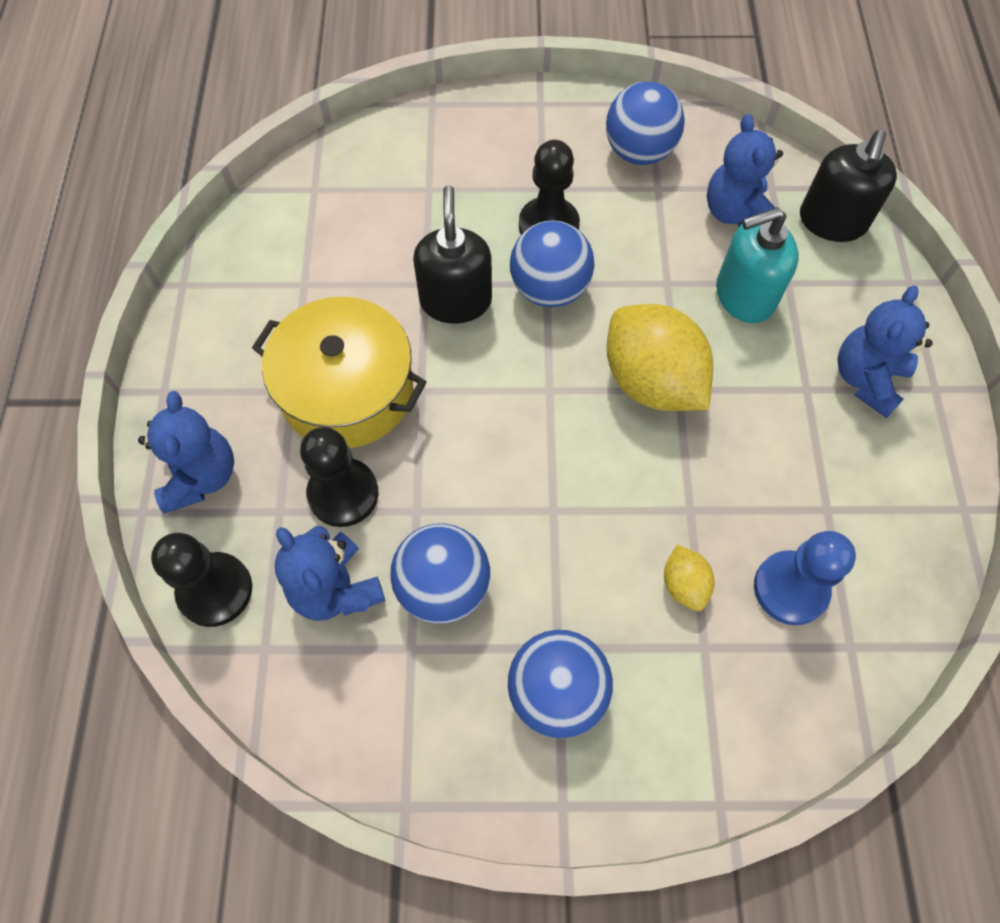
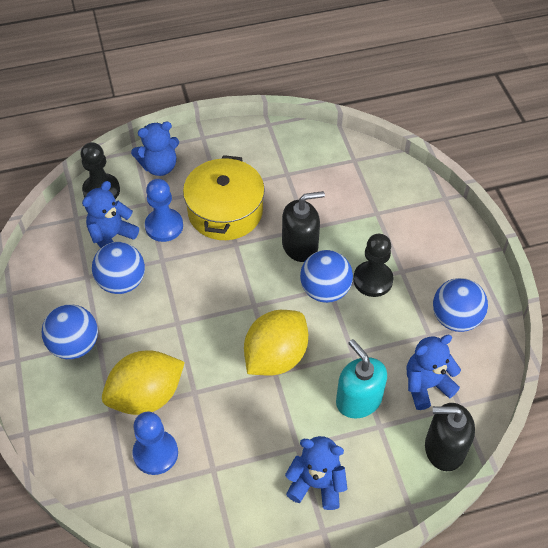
camera: 75 degrees right, 10 degrees down
(343, 494) = (164, 226): black pawn -> blue pawn
(684, 584) = (146, 396): yellow lemon -> yellow lemon, size x2.16

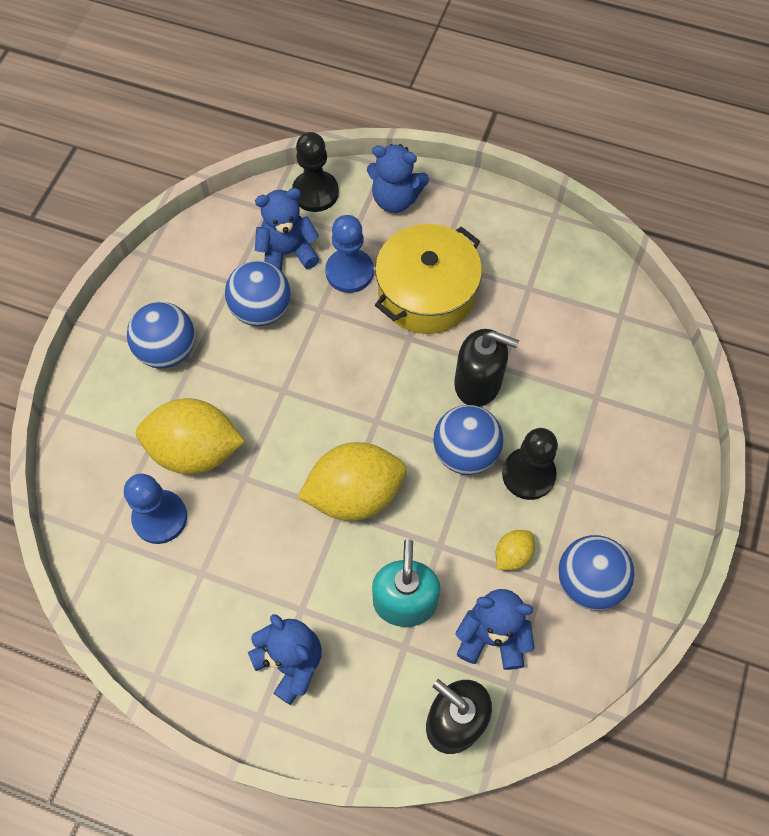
camera: 35 degrees right, 10 degrees up
(400, 331) = (512, 555): none -> yellow lemon

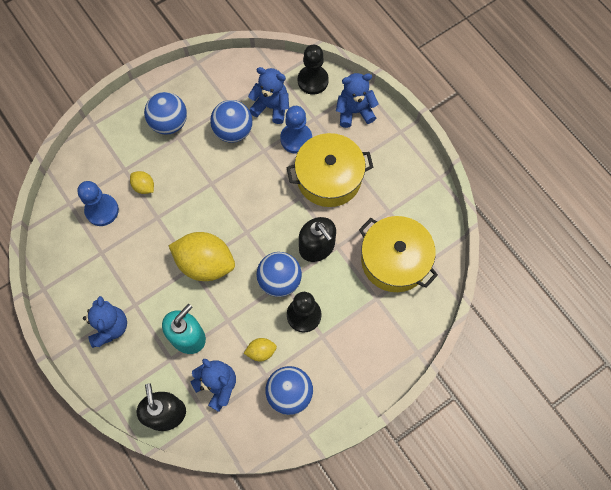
camera: 35 degrees right, 5 degrees up
(195, 450) = (144, 187): yellow lemon -> yellow lemon, size x0.46
(395, 199) = (354, 112): blue teddy bear -> blue teddy bear turned 120 degrees clockwise
(581, 339) = (394, 260): none -> yellow pot

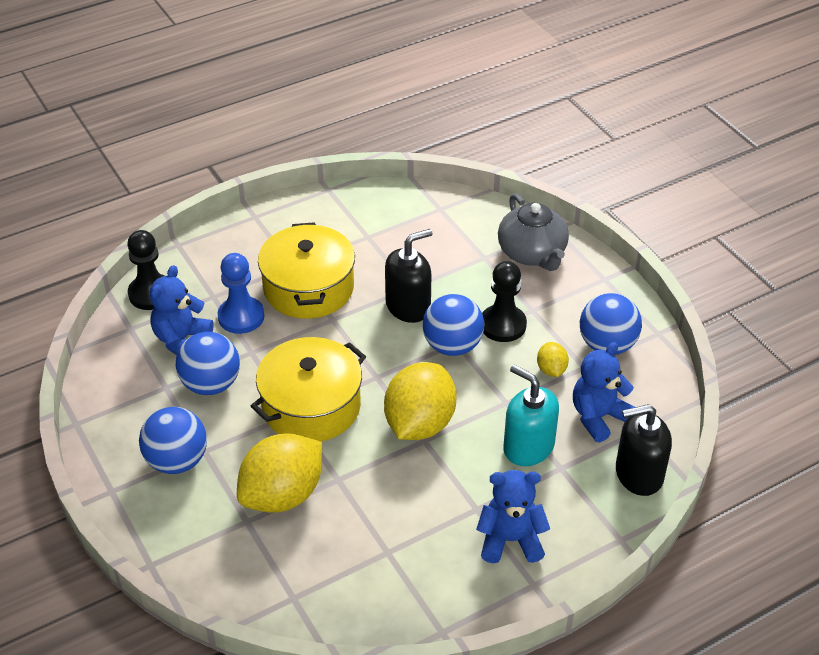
camera: 85 degrees left, 25 degrees down
(102, 210) = (314, 551): blue pawn -> none
(144, 187) = (282, 495): yellow lemon -> yellow lemon, size x2.16
(354, 112) = (213, 256): blue teddy bear -> none
(385, 335) = (532, 253): none -> grey teapot
(394, 260) = (435, 237): yellow pot -> yellow pot (311, 406)

